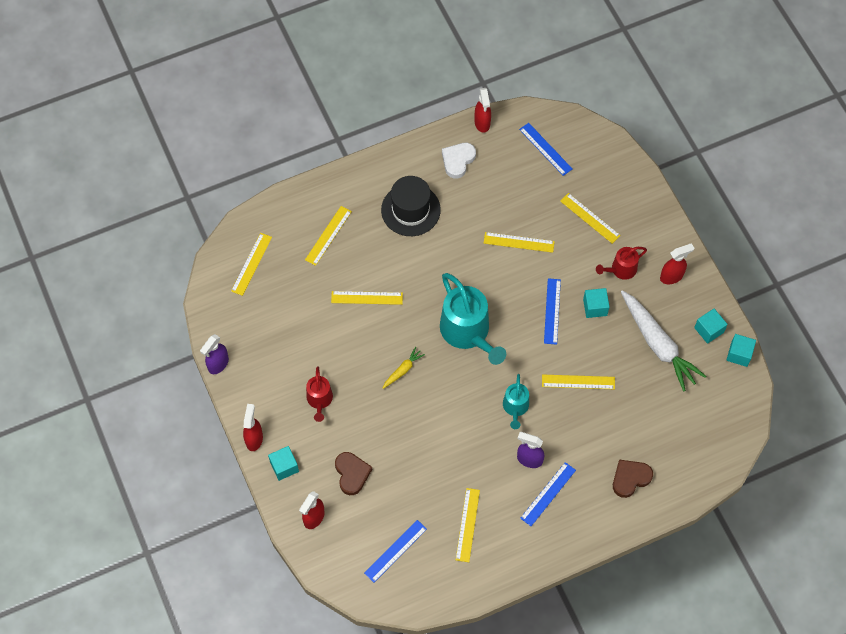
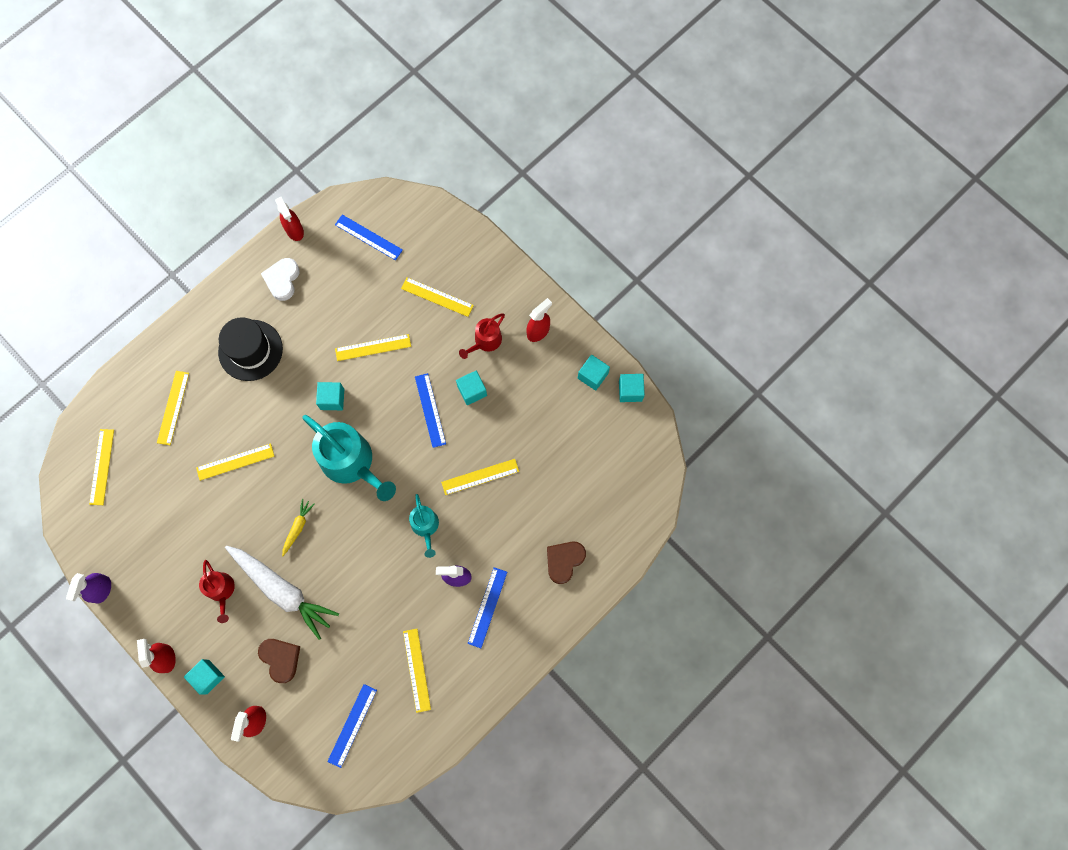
camera: 20 degrees left, 10 degrees up
(468, 274) = (332, 399): none -> turquoise cube
(658, 344) = (547, 408): white carrot -> white carrot (283, 590)

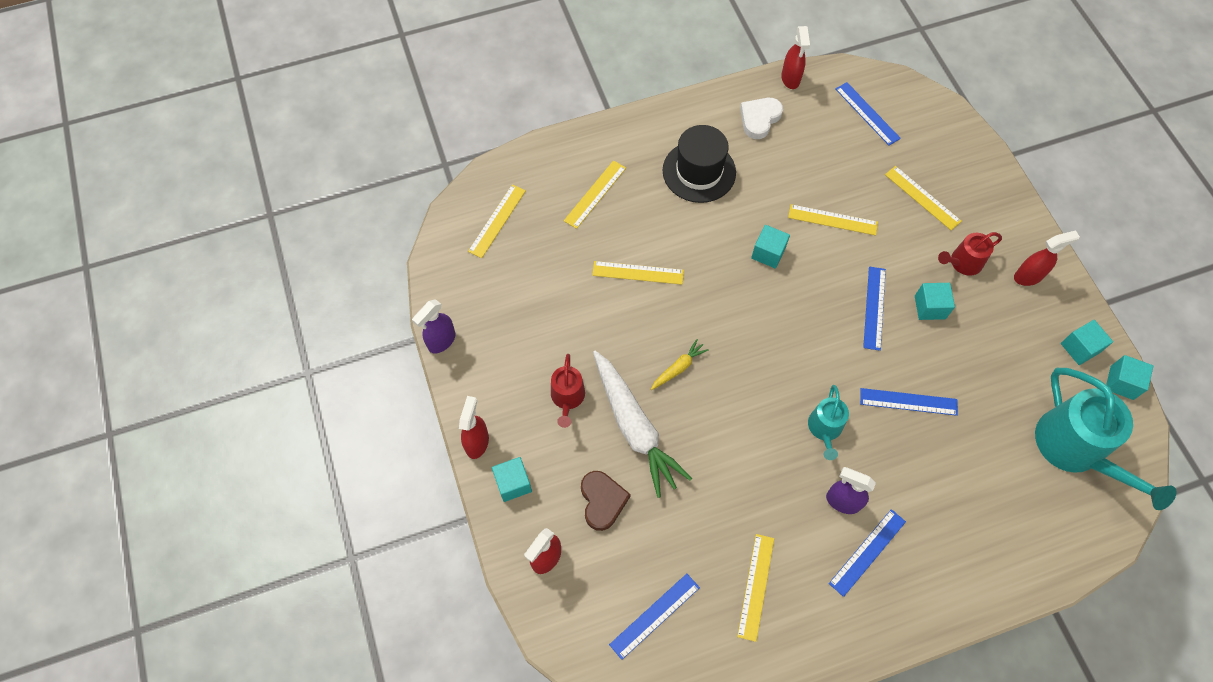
camera: 25 degrees right, 10 degrees down
(351, 463) = (765, 326): turquoise watering can -> turquoise watering can (1075, 449)
(480, 476) = (908, 401): yellow ruler -> blue ruler
(564, 561) = (980, 540): brown heart -> none

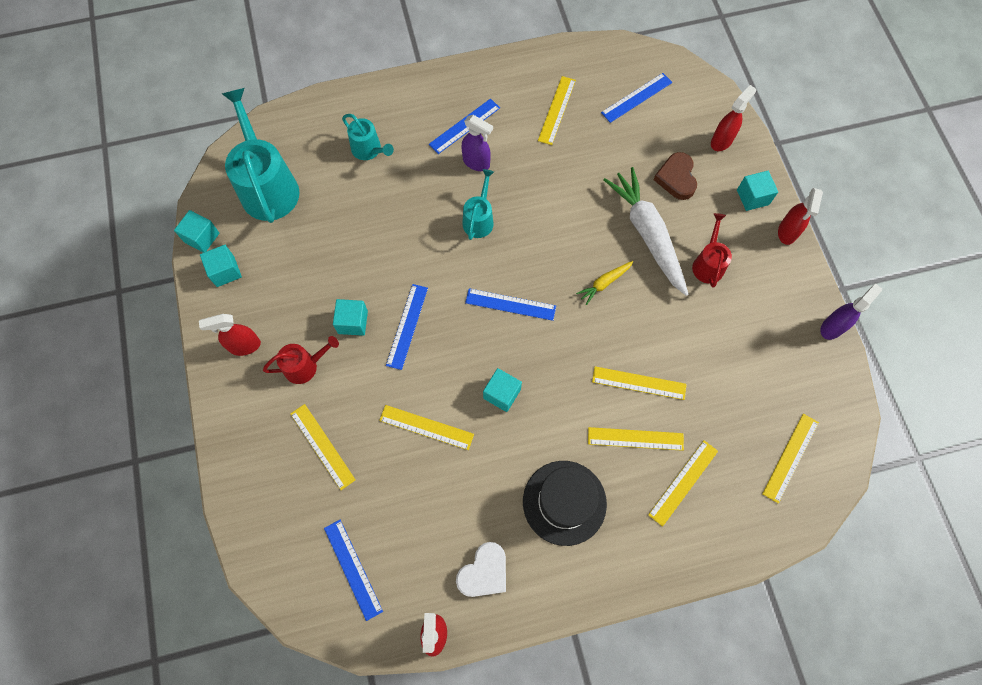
camera: 175 degrees left, 5 degrees up
(639, 225) = (635, 438): none -> yellow ruler
(908, 401) = (399, 236): blue ruler -> blue ruler (510, 304)
(975, 508) = (369, 150): none -> turquoise watering can

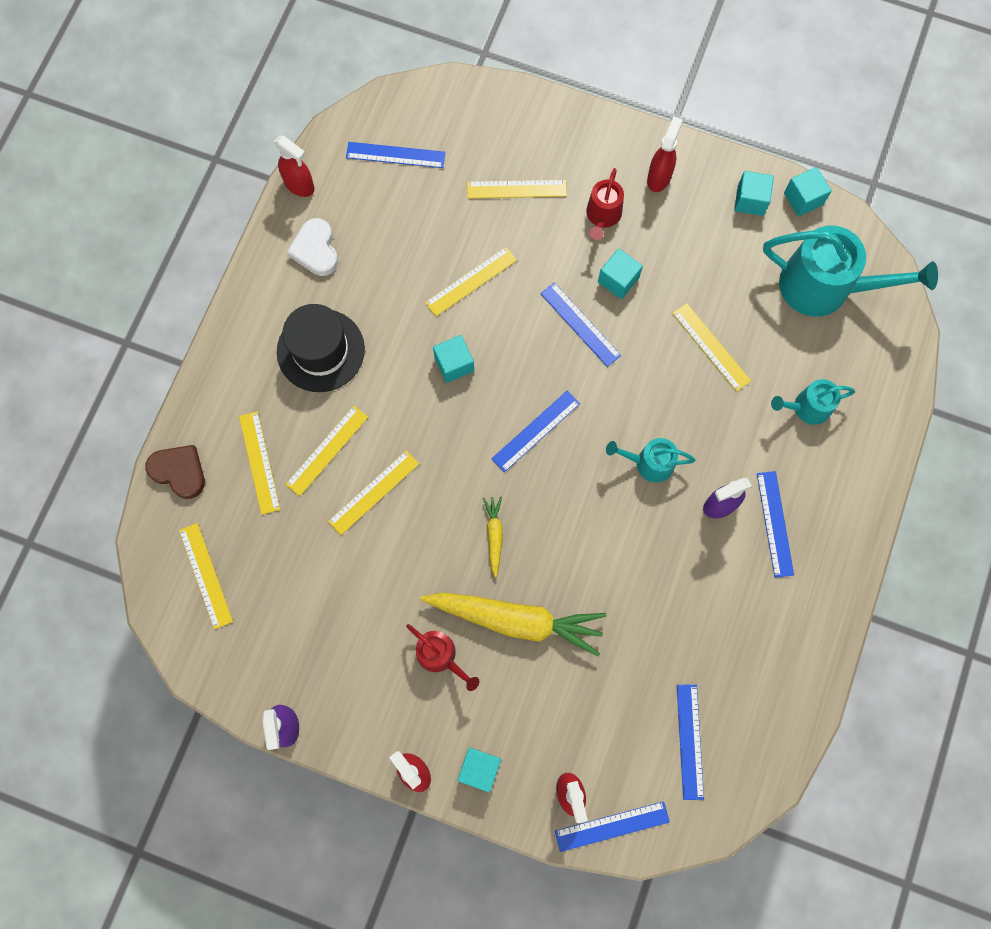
camera: 125 degrees right, 5 degrees up
(479, 219) = (649, 463): turquoise watering can -> turquoise watering can turned 135 degrees clockwise
(556, 110) = (731, 637): yellow ruler -> yellow ruler (711, 347)
(647, 234) = (516, 620): white carrot -> yellow carrot
(676, 178) = (559, 703): brown heart -> brown heart (179, 472)
(719, 109) = (612, 826): none -> blue ruler

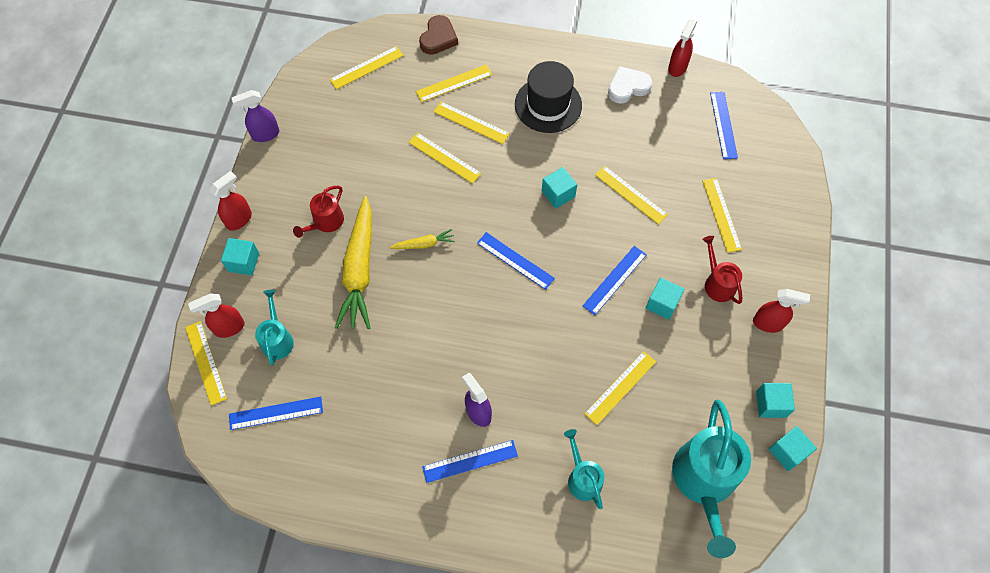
camera: 80 degrees right, 10 degrees down
(602, 216) = (717, 283): red watering can -> red watering can turned 60 degrees clockwise
(612, 826) = (205, 362): blue ruler -> yellow ruler
(649, 463) = (505, 350): turquoise watering can -> turquoise watering can (277, 339)

